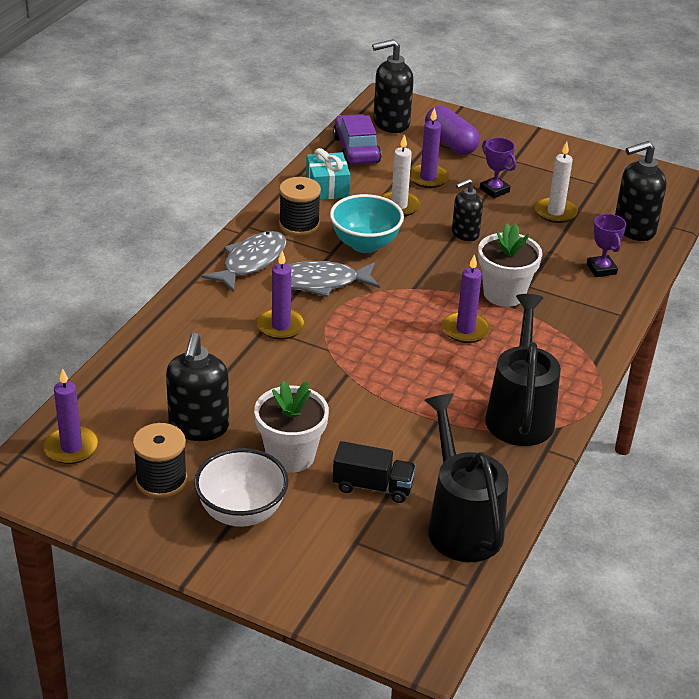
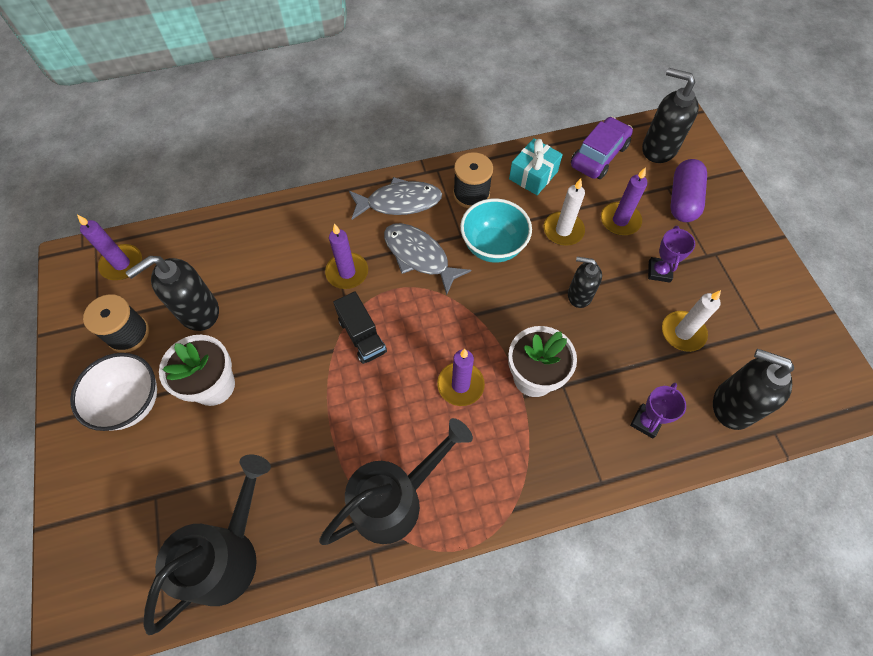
camera: 50 degrees right, 25 degrees up
(373, 486) = (223, 462): black truck -> black truck (362, 336)

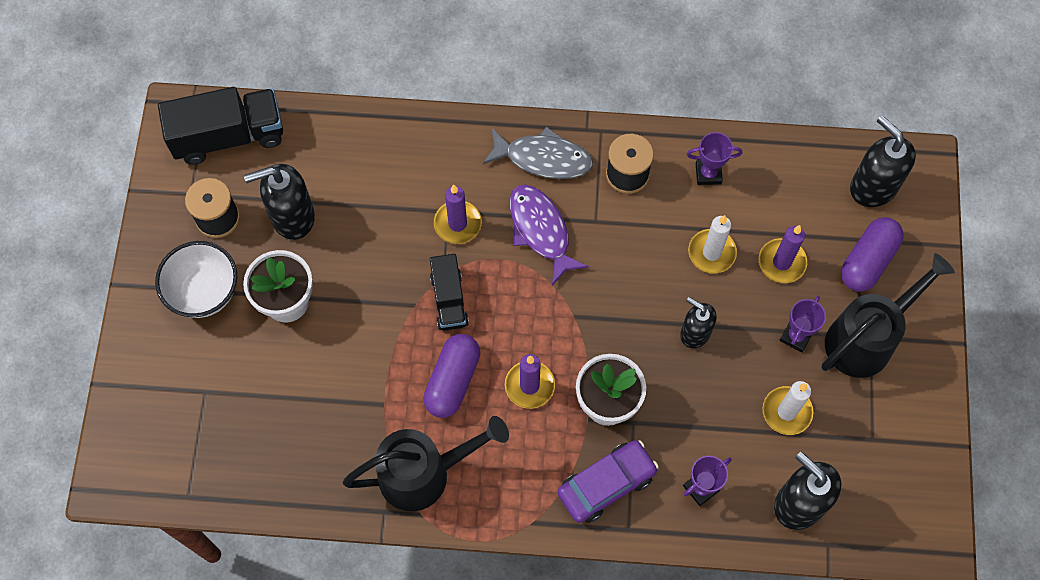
camera: 20 degrees right, 5 degrees up
(122, 264) = (229, 136): purple candle -> black truck
(229, 554) = (257, 467): black watering can -> black watering can (866, 338)
(390, 404) = (452, 381): none -> purple capsule
(419, 256) = (541, 230): grey fish -> purple fish
(493, 247) = (625, 246): turquoise bowl -> none
(533, 175) = (708, 173): turquoise gift -> purple trophy
(599, 155) = (797, 173): purple car -> purple car (606, 484)

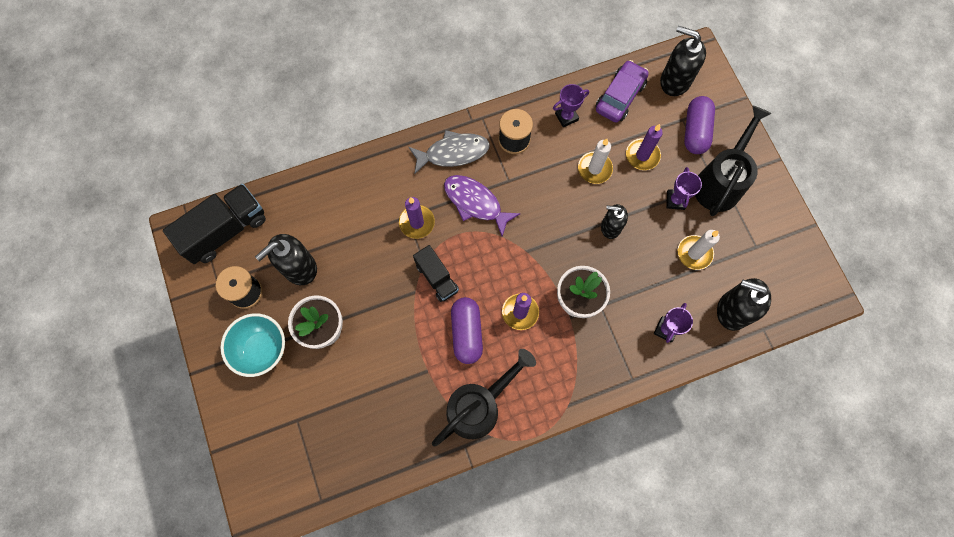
camera: 25 degrees left, 5 degrees up
(204, 292) = (262, 349): white bowl -> turquoise bowl
(606, 484) = (603, 356): purple car -> purple car (620, 96)

